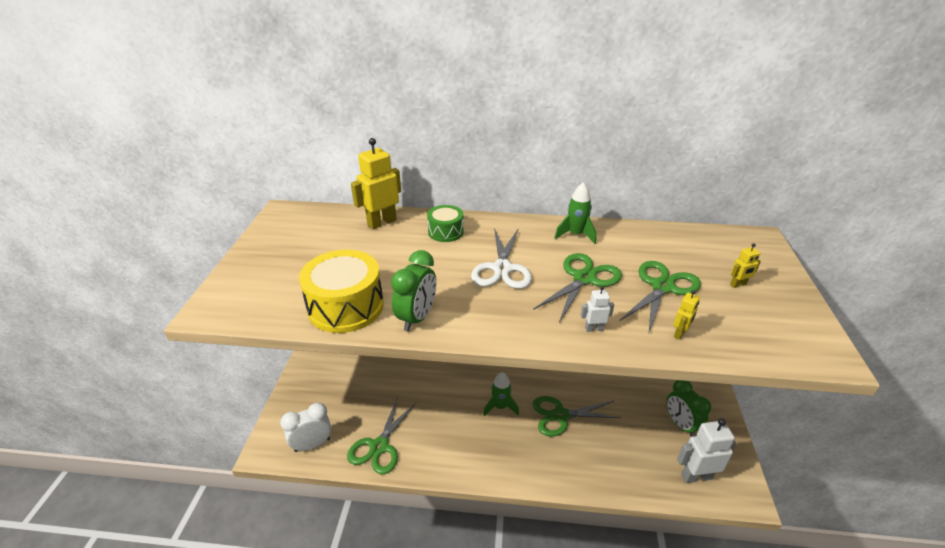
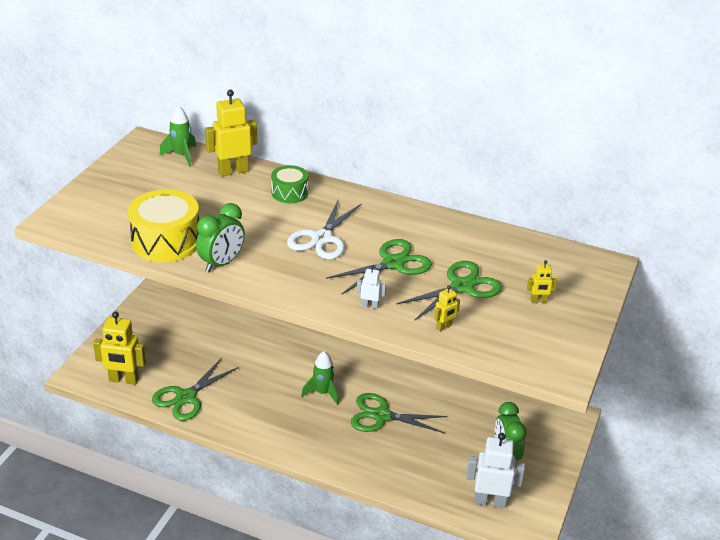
camera: 15 degrees right, 0 degrees up
(312, 444) = (123, 380): white clock -> yellow robot
(575, 235) = (416, 222): green rocket -> green rocket (181, 156)

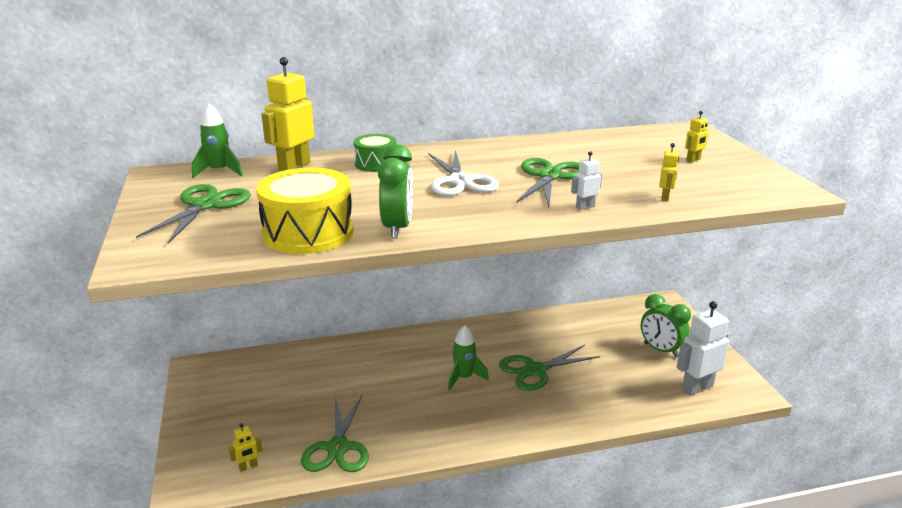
camera: 35 degrees left, 10 degrees down
(123, 380) = (248, 467): yellow robot -> yellow robot, size x0.48
(462, 287) = (628, 171): green scissors -> green scissors (205, 205)

